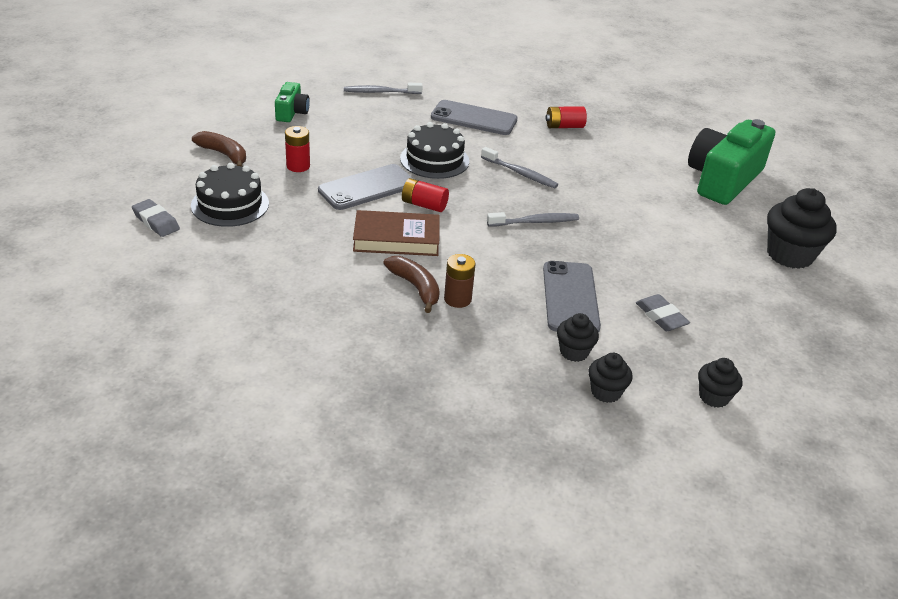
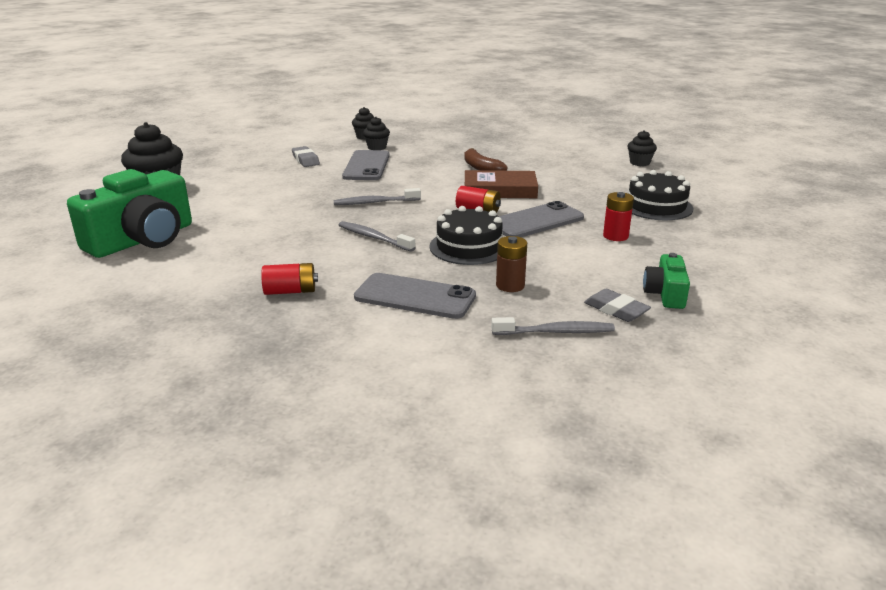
camera: 175 degrees left, 10 degrees down
(156, 222) = (706, 194): grey eraser -> grey eraser (616, 310)
(224, 155) = (702, 243): brown banana -> none
(457, 299) = (450, 164): brown battery -> brown battery (510, 285)
(713, 397) = (301, 136): black cupcake -> black cupcake (639, 163)

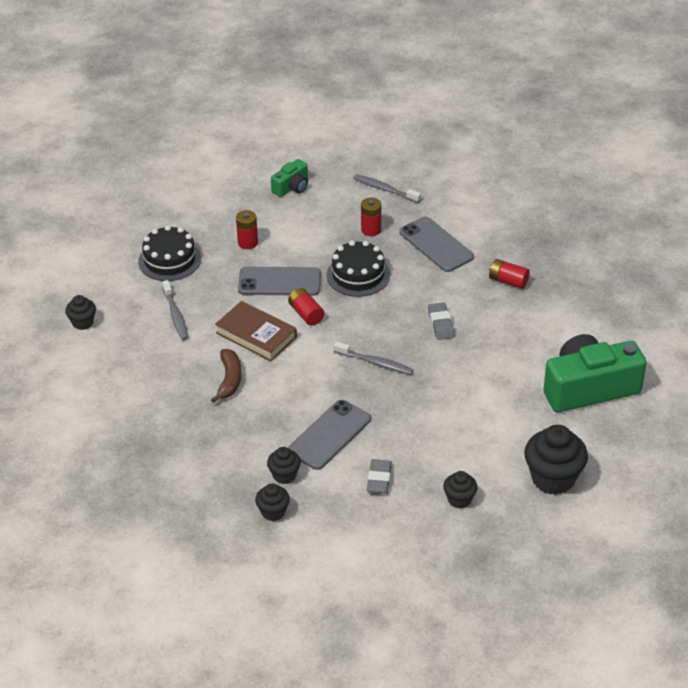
camera: 145 degrees left, 15 degrees up
(234, 166) = (459, 499): none -> black cupcake
(374, 238) = (414, 314): grey toothbrush -> grey toothbrush (175, 315)
(510, 285) = (371, 230): brown battery -> red battery
(616, 310) = (335, 189): grey eraser -> grey eraser (441, 324)

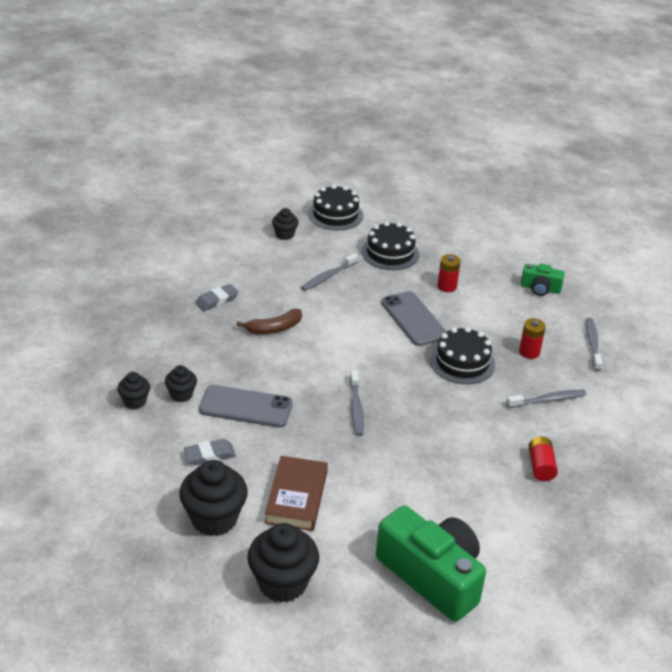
camera: 60 degrees right, 5 degrees down
(76, 274) = (335, 215): none -> black cake
(256, 335) = (338, 326): brown book -> brown book (296, 497)
(306, 314) = (386, 346): red battery -> none
(436, 245) = (547, 400): grey phone -> grey toothbrush
(441, 324) = (441, 436): grey eraser -> grey eraser (217, 300)
(459, 499) = (214, 519): black cupcake -> black cupcake, size x1.86

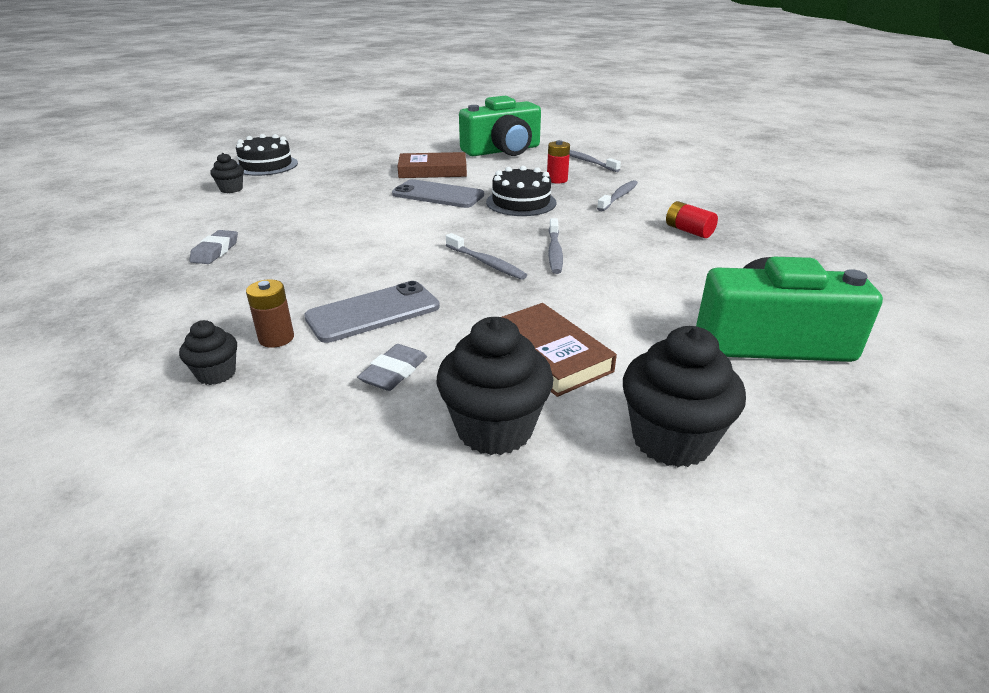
camera: 40 degrees left, 5 degrees down
(181, 395) = (276, 338): black cupcake -> brown battery
(274, 328) = (313, 246): brown banana -> none
(328, 276) = (317, 198): grey toothbrush -> grey toothbrush (554, 252)
(390, 253) = (353, 169): black cake -> none
(447, 286) = (433, 171): red battery -> brown book
(540, 288) = (502, 150): green camera -> green camera, size x2.05

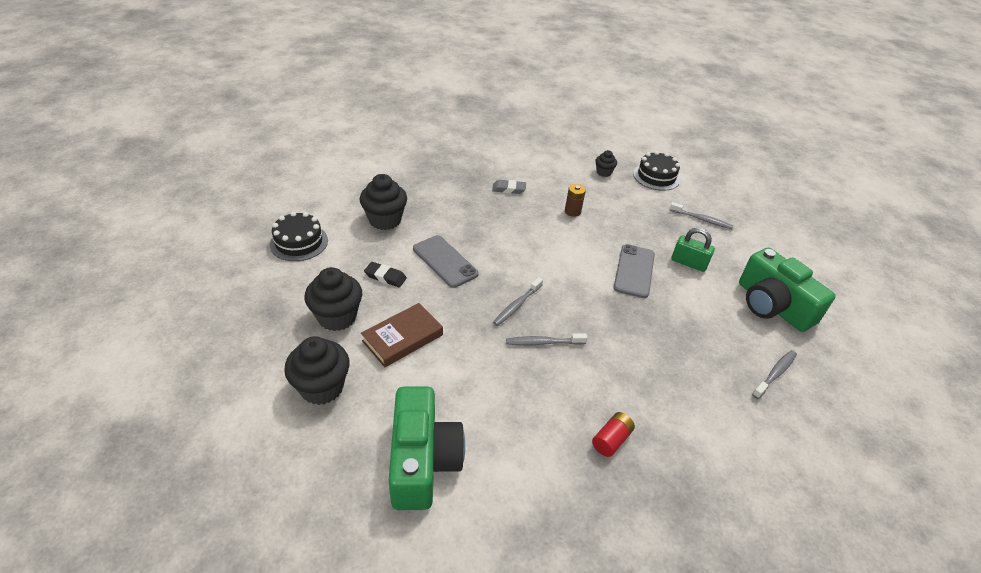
camera: 80 degrees right, 10 degrees up
(216, 374) = (385, 220): black cupcake -> black cupcake, size x1.86
(276, 338) = (416, 231): brown battery -> brown battery (572, 211)
(394, 372) = (385, 277): grey eraser -> black eraser
(433, 171) = (688, 263): brown book -> green padlock
(521, 202) = (637, 321): black cake -> black cake (299, 242)
(557, 180) = (705, 346): red battery -> none
(618, 197) = (679, 392): grey toothbrush -> grey toothbrush (701, 219)

